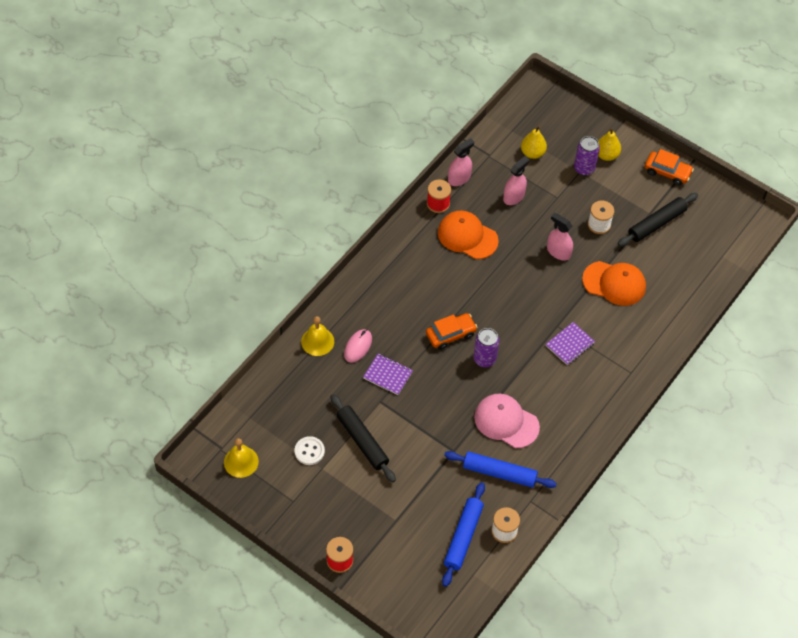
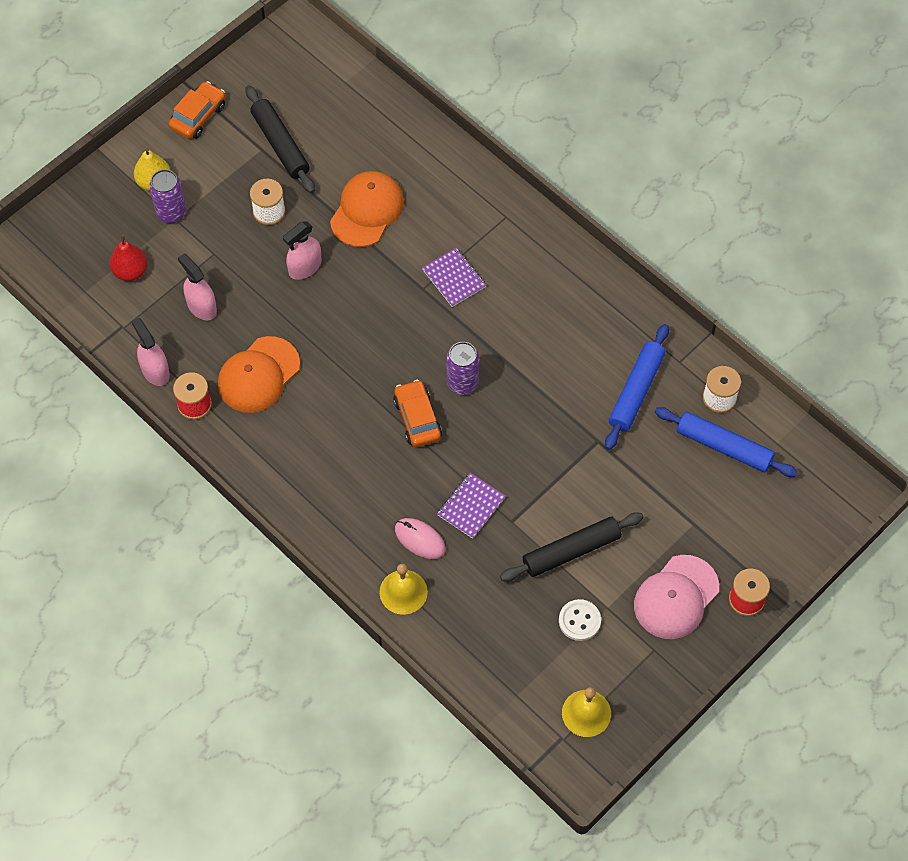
camera: 80 degrees left, 5 degrees up
(506, 422) = (561, 371): pink cap -> pink cap (676, 597)
(532, 153) = (130, 271): yellow pear -> red pear

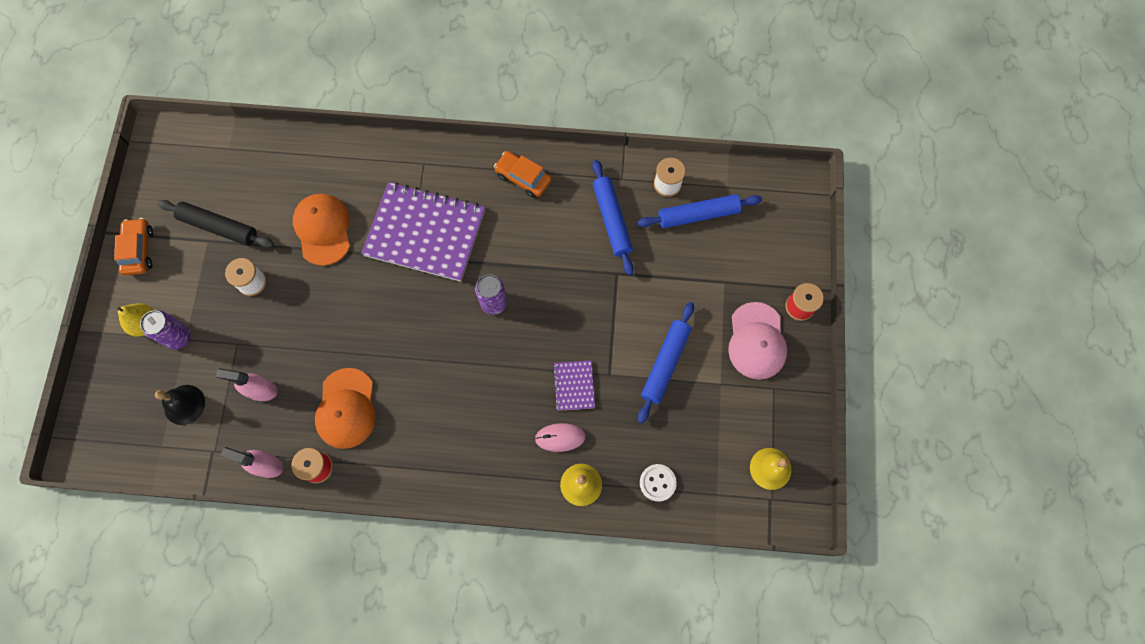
camera: 40 degrees left, 10 degrees up
(130, 271) = (184, 404): red pear -> black bell
(305, 267) = (313, 303): pink spray bottle -> none
(417, 419) = (485, 352): orange car -> orange car (523, 178)
(454, 278) = (425, 233): purple notebook -> purple notebook, size x2.24
(571, 551) = (665, 364): black rolling pin -> blue rolling pin
(579, 621) = (711, 408): white button -> white button (657, 483)

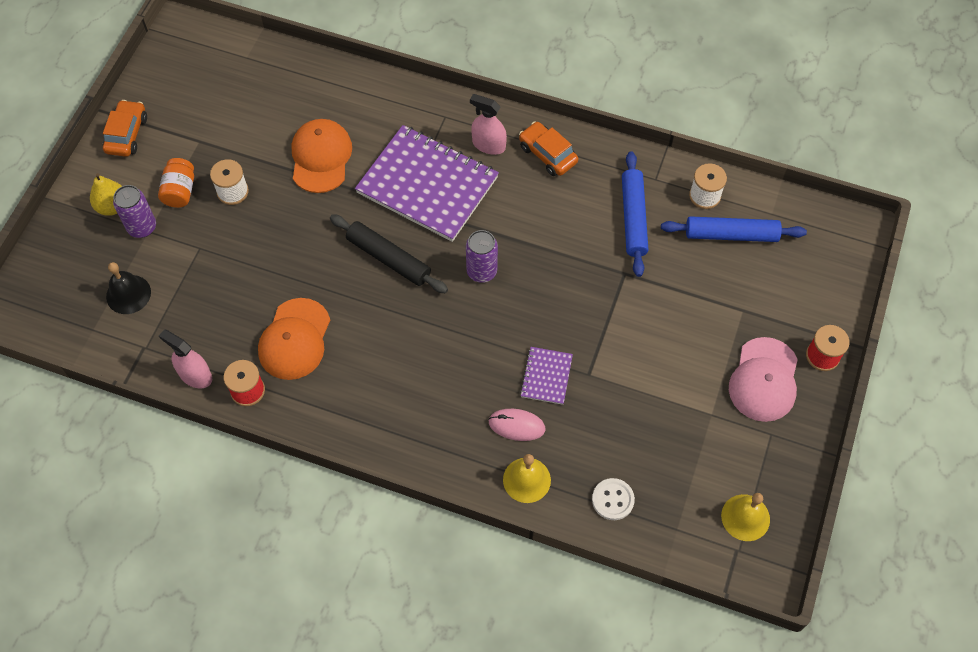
camera: 15 degrees right, 10 degrees down
(204, 293) = (180, 191): none -> orange jar
(219, 227) = (214, 130): black rolling pin -> black rolling pin (389, 258)
(261, 390) = (211, 299): pink spray bottle -> pink spray bottle (488, 145)
(665, 364) = (654, 378): blue rolling pin -> none

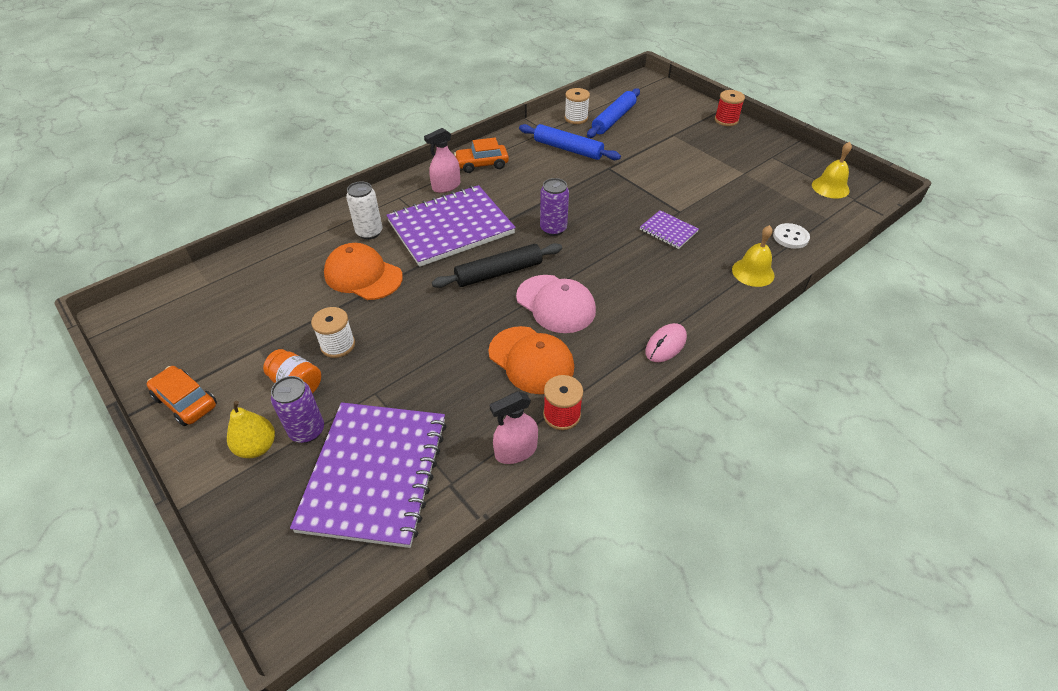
camera: 60 degrees left, 15 degrees down
(128, 294) = (375, 474): black bell -> purple notebook
(379, 126) = (369, 232): none -> white can
(516, 425) = (702, 260): pink mouse -> pink mouse (665, 345)
(764, 380) = (730, 145): pink cap -> pink cap (556, 304)

